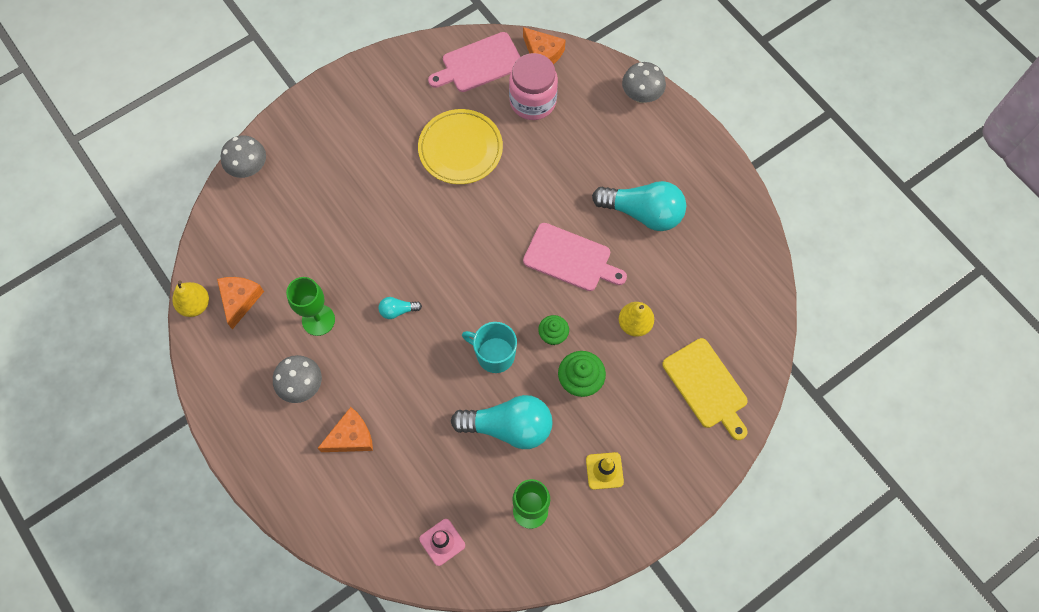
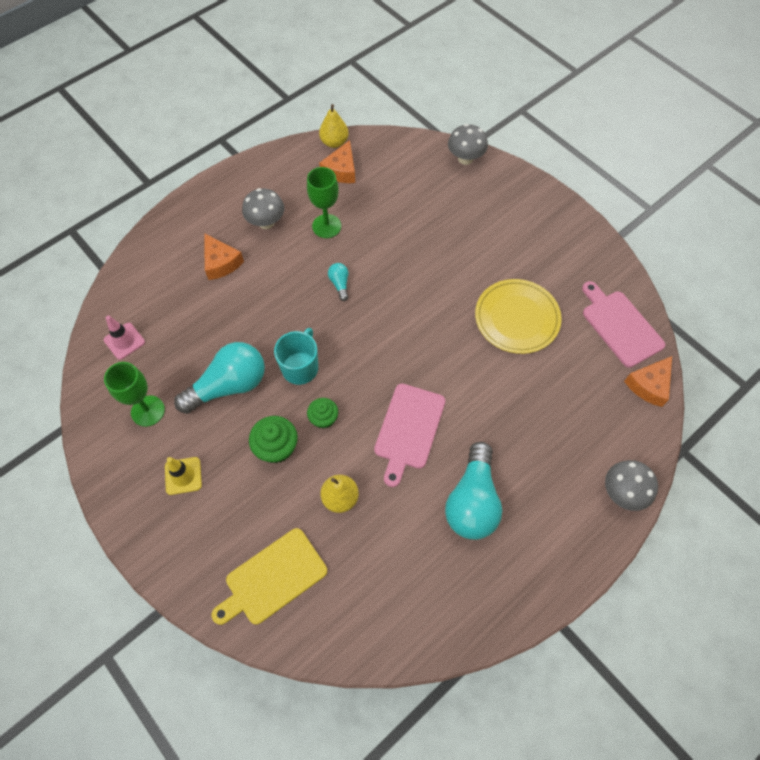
camera: 85 degrees right, 5 degrees down
(240, 300) = (341, 170): orange cheese -> orange cheese turned 105 degrees clockwise
(508, 427) = (229, 386): turquoise light bulb -> turquoise light bulb turned 120 degrees counterclockwise
(533, 101) = (587, 380): pink jar -> none

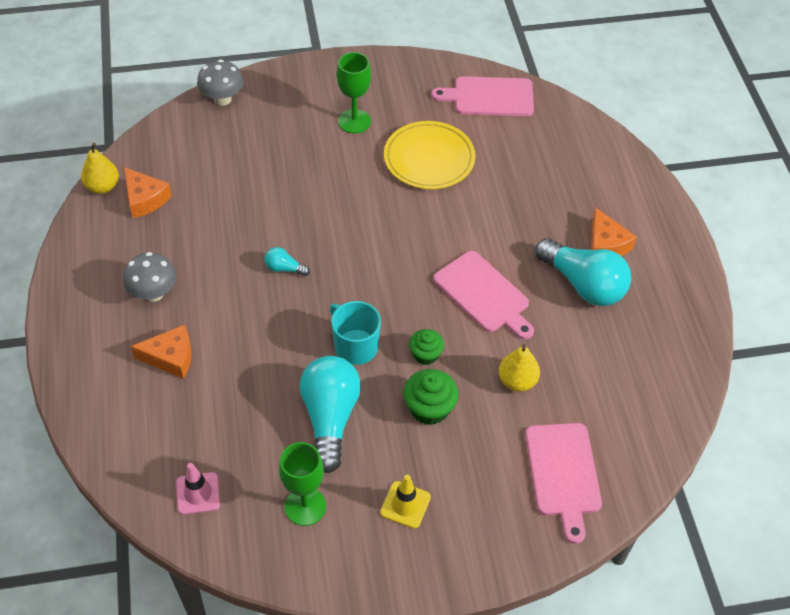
camera: 60 degrees left, 10 degrees down
(272, 578) = (563, 474): yellow cutting board -> pink cutting board
(326, 226) = (205, 245): green goblet -> green goblet (354, 121)
(622, 492) = (639, 182): grey mushroom -> none
(649, 385) = (557, 111): orange cheese -> orange cheese (606, 244)

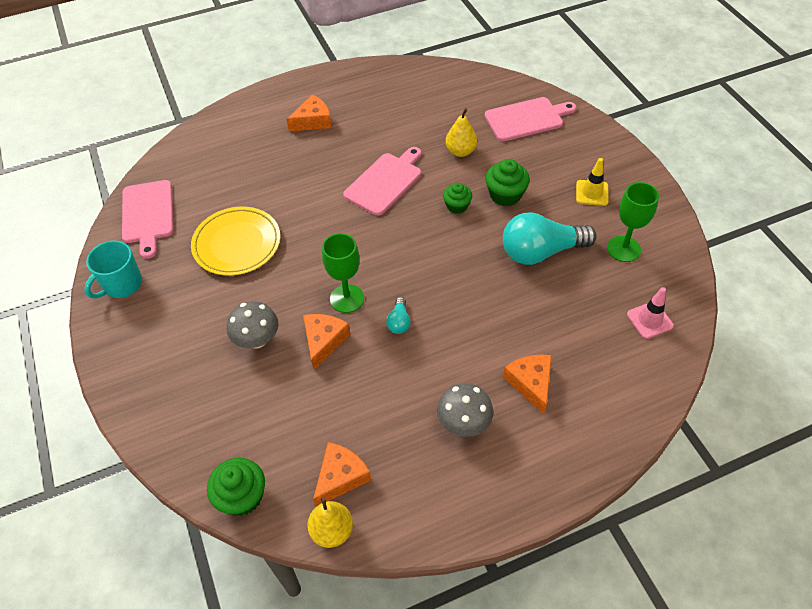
camera: 100 degrees left, 0 degrees up
(158, 137) = (242, 496): none -> green cupcake
(222, 99) = (170, 446): grey mushroom -> grey mushroom (257, 340)
(285, 208) = (324, 341): none -> orange cheese
(354, 121) = (193, 312): green goblet -> green goblet (347, 298)
(355, 346) = (466, 251): turquoise mug -> turquoise mug (122, 284)
(583, 284) = (357, 128): turquoise light bulb -> none

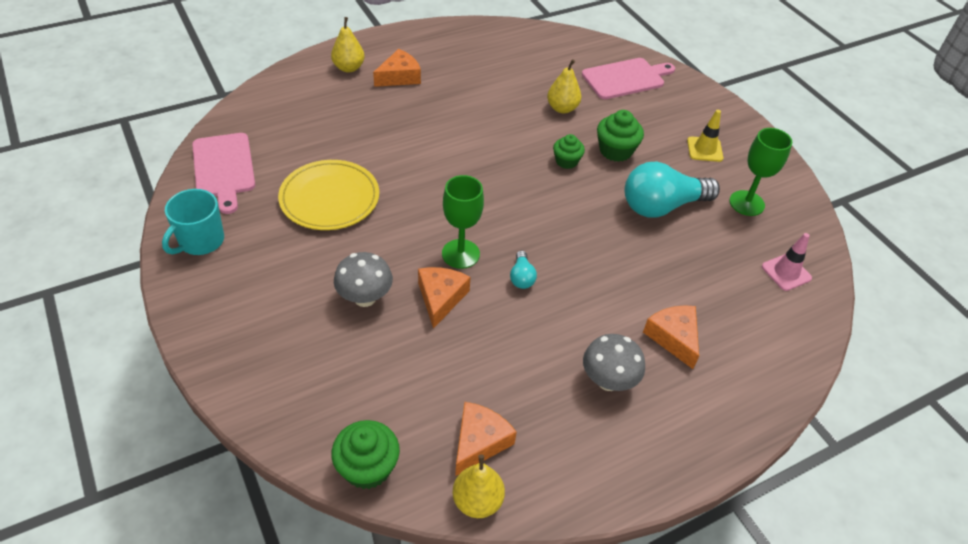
camera: 10 degrees left, 5 degrees down
(268, 112) = (349, 68): none -> yellow pear
(385, 182) = (486, 137): pink cutting board -> none

